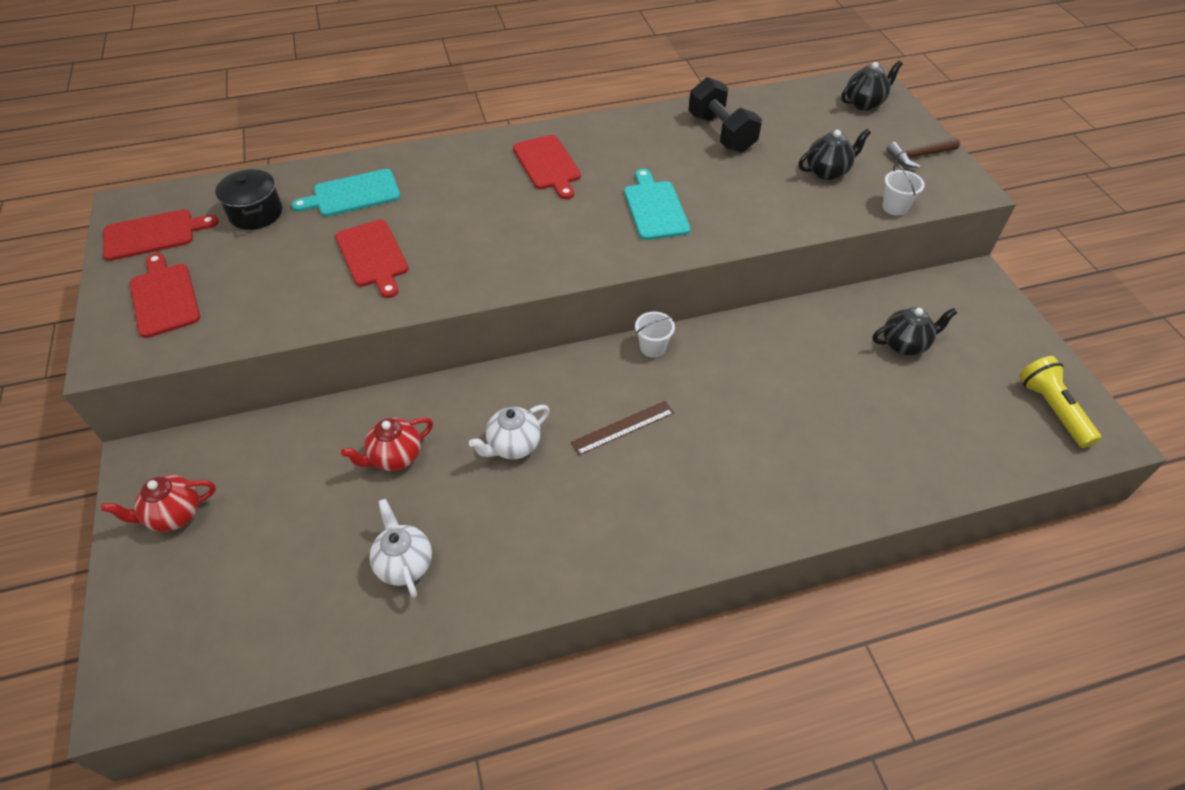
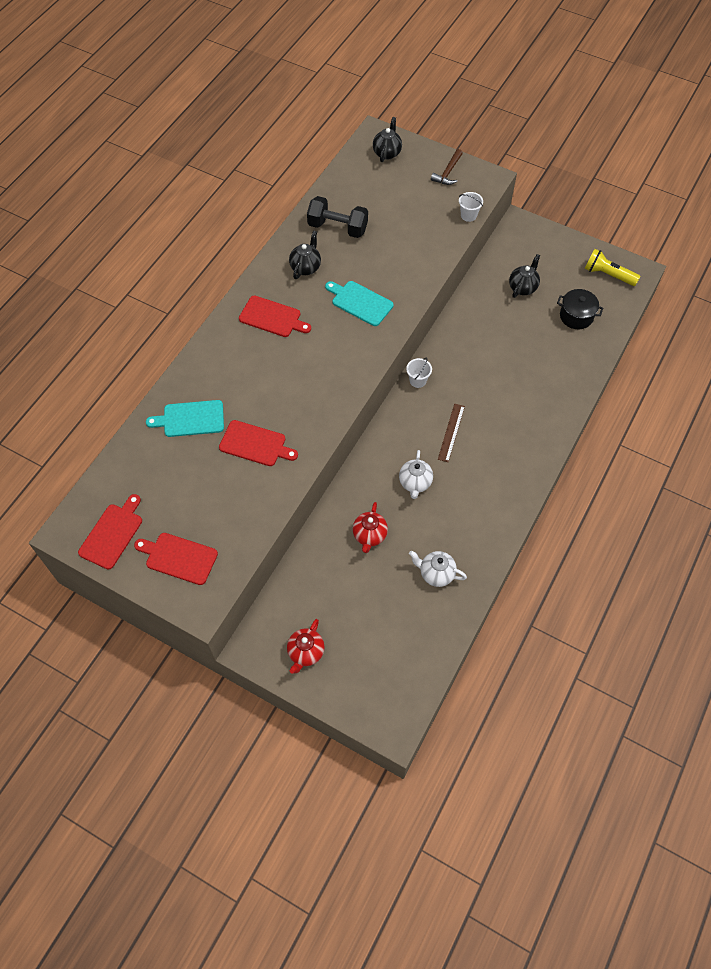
camera: 45 degrees left, 10 degrees up
(256, 213) = (152, 474): black pot -> black pot (576, 316)
(353, 194) = (190, 419): turquoise cutting board -> turquoise cutting board turned 60 degrees clockwise
(827, 172) = (416, 215): black teapot -> black teapot (306, 267)

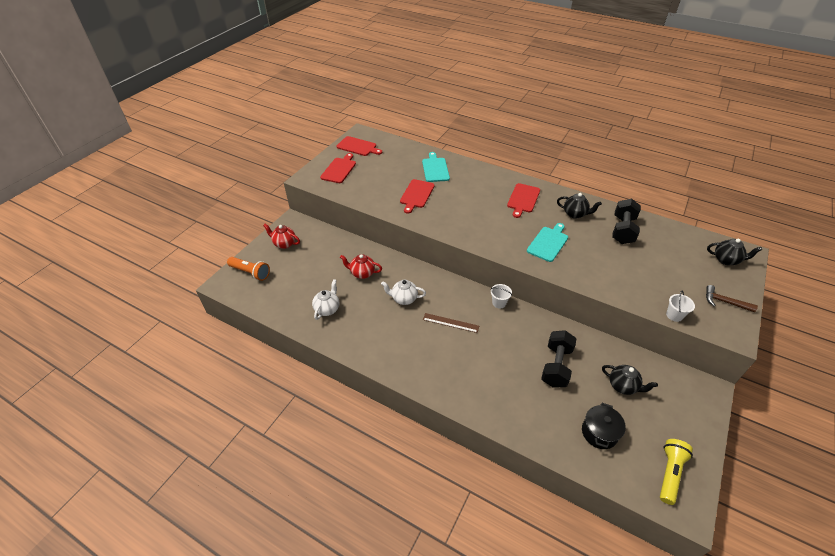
camera: 90 degrees right, 15 degrees down
(369, 691) = (250, 273): none -> orange flashlight
(504, 338) = (556, 366): none -> black dumbbell

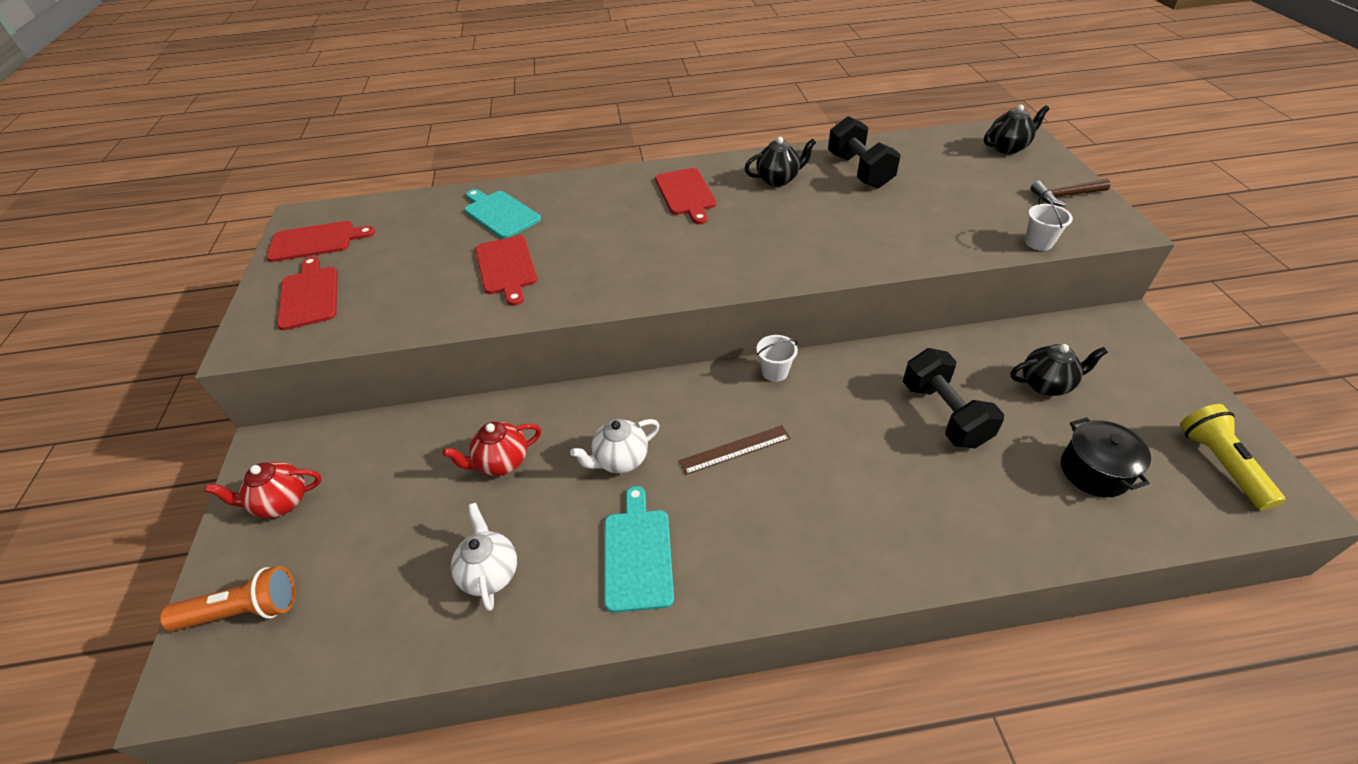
camera: 35 degrees left, 0 degrees up
(548, 243) = (786, 235): turquoise cutting board -> turquoise cutting board (637, 554)

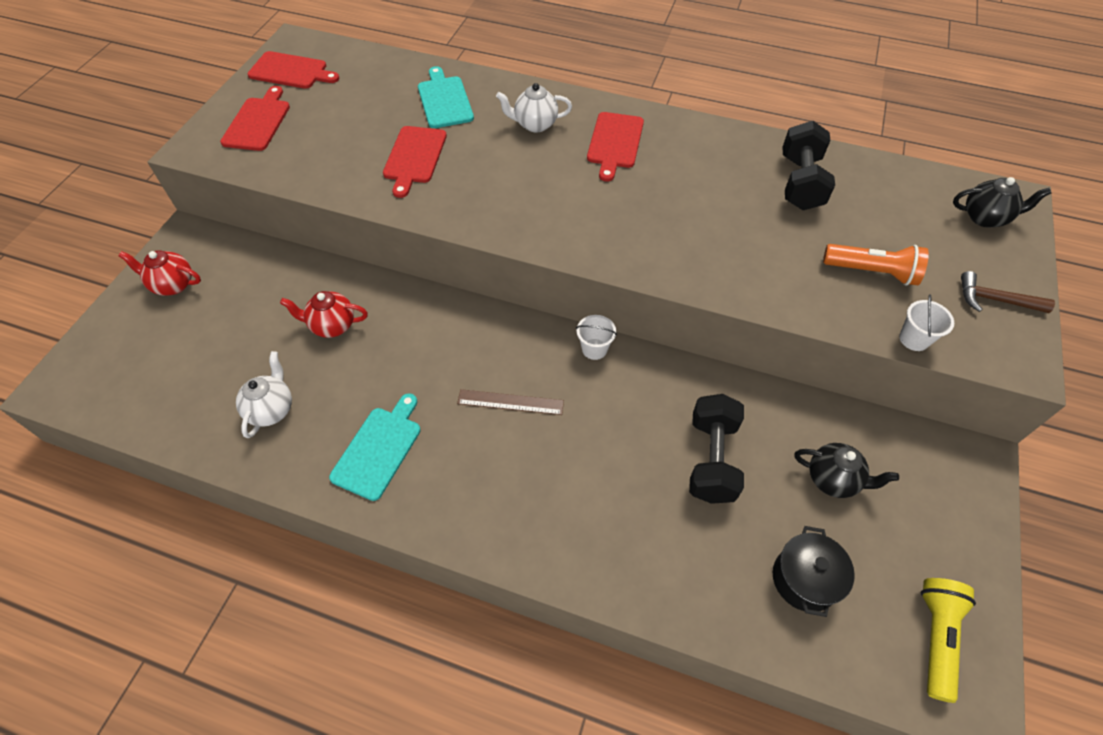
camera: 25 degrees right, 10 degrees up
(244, 611) = (110, 355): orange flashlight -> orange flashlight (872, 272)
(620, 460) = (417, 367): white teapot -> white teapot (535, 124)
(778, 180) = (712, 161): black teapot -> none

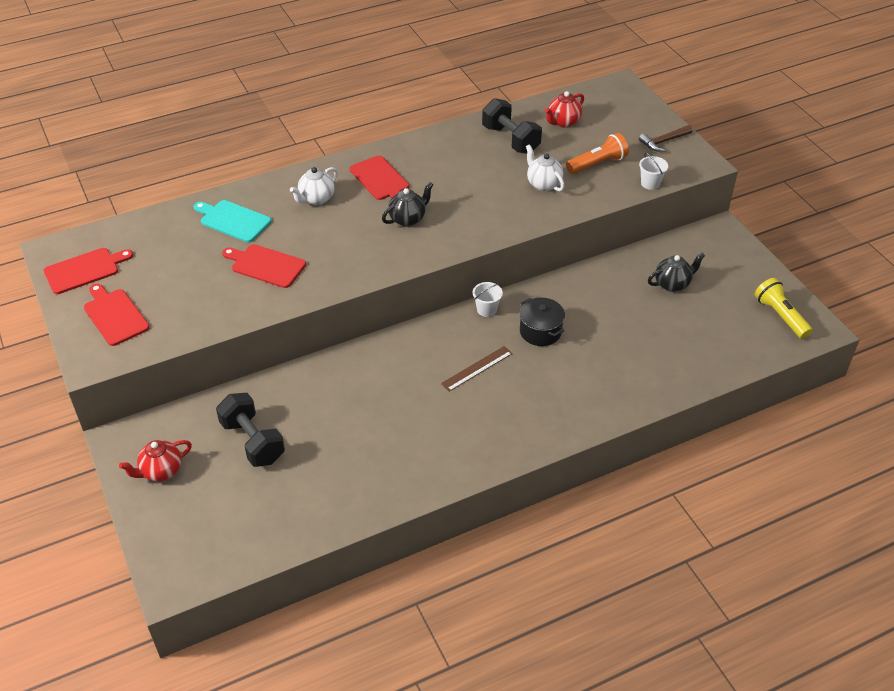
camera: 45 degrees left, 10 degrees down
(271, 409) = (342, 478): white teapot -> white teapot (543, 184)
(332, 325) = (313, 411): red teapot -> red teapot (563, 122)
(378, 449) = (436, 445): turquoise cutting board -> none
(414, 157) = (266, 265): red cutting board -> red cutting board turned 150 degrees clockwise
(711, 459) = (610, 317): black dumbbell -> black dumbbell (252, 441)
(804, 579) = (708, 335): black pot -> black pot (540, 331)
(985, 218) = (617, 103): black teapot -> black teapot (408, 219)

